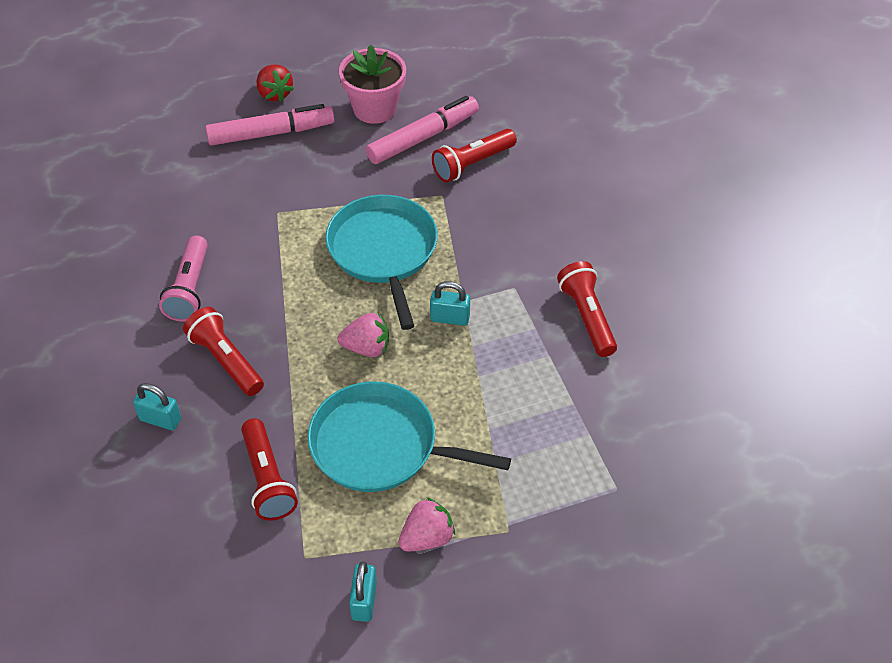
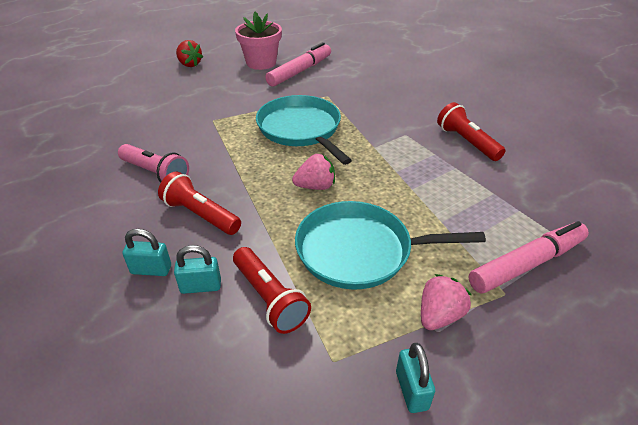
camera: 15 degrees left, 10 degrees down
(190, 289) = (155, 173): pink flashlight -> pink flashlight turned 45 degrees counterclockwise
(271, 133) = (194, 82): pink marker -> pink marker (527, 264)
(450, 318) = (370, 158): turquoise padlock -> turquoise padlock (201, 286)
(472, 164) = (339, 79): red flashlight -> none

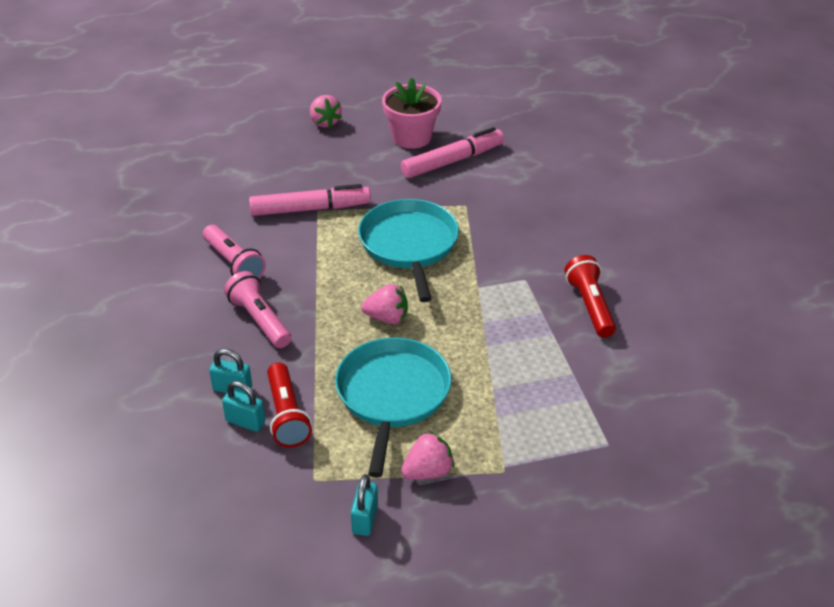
camera: 20 degrees right, 0 degrees up
(151, 270) = (196, 362): turquoise padlock -> turquoise padlock (245, 422)
(189, 64) = (325, 122): red strawberry -> pink strawberry
(201, 215) = (260, 320): red flashlight -> pink flashlight
(360, 251) = (392, 395): turquoise pan -> turquoise pan turned 75 degrees clockwise
(527, 264) = (548, 452): pink marker -> pink marker (310, 209)

